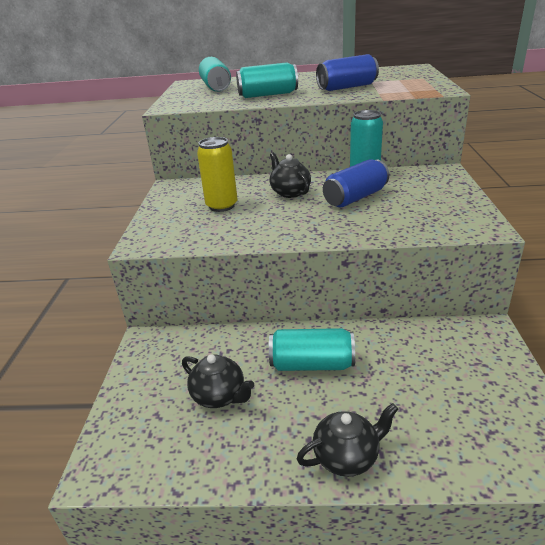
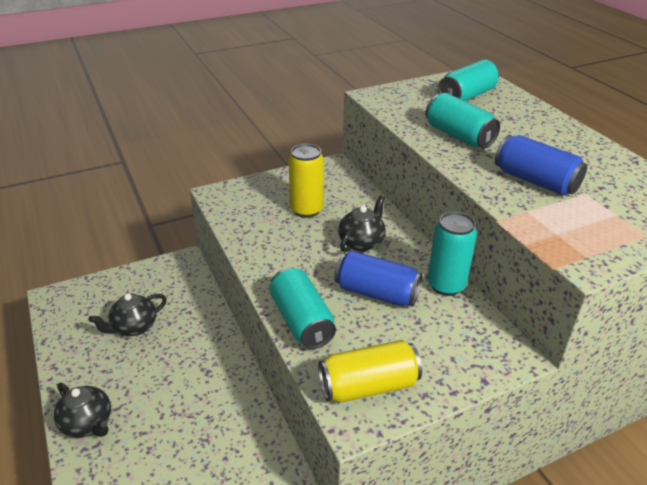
camera: 60 degrees right, 5 degrees up
(219, 396) = (134, 327): black teapot -> black teapot turned 45 degrees clockwise
(312, 364) = (188, 370): turquoise can -> turquoise can (302, 321)
(454, 217) = (368, 386): none -> yellow can

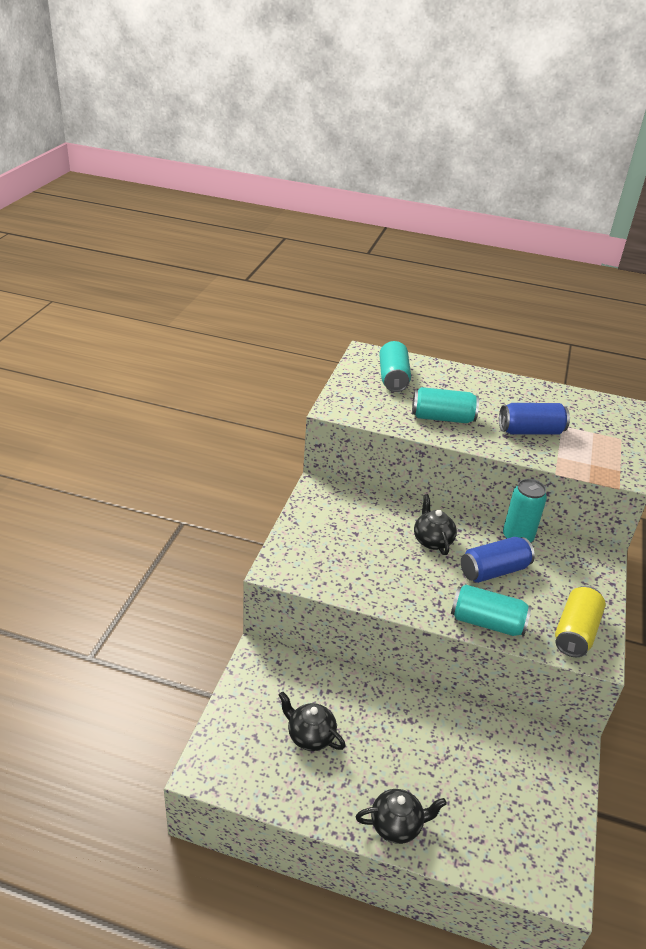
camera: 50 degrees left, 0 degrees up
(134, 327) = (310, 736): black teapot -> black teapot turned 120 degrees clockwise
(306, 210) = (360, 539): yellow can -> none

